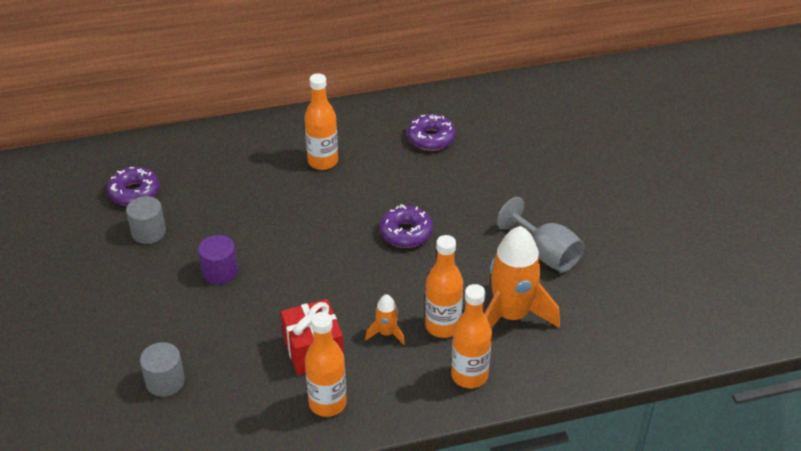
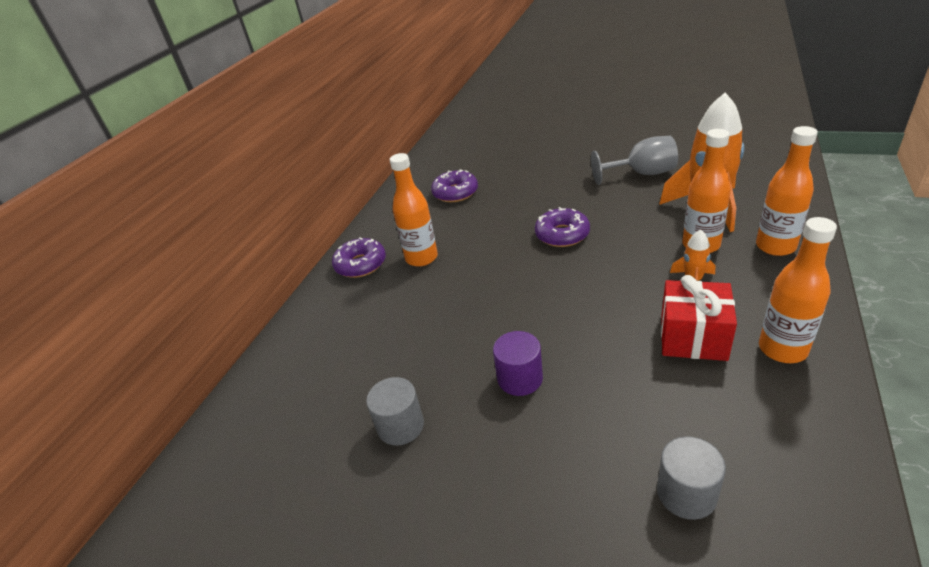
camera: 50 degrees left, 5 degrees down
(134, 193) = (320, 419): purple donut -> purple donut (361, 264)

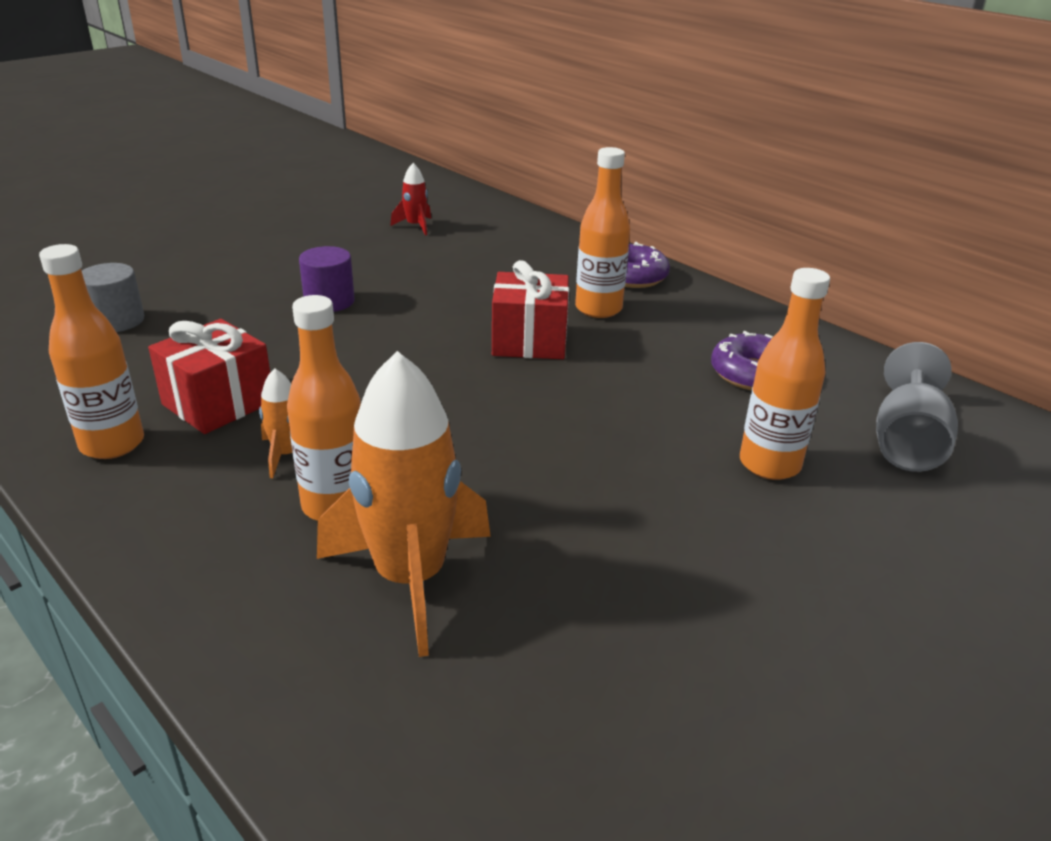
camera: 110 degrees right, 5 degrees down
(327, 420) = (415, 226): none -> red rocket
(400, 426) = (364, 247): grey cylinder -> none
(487, 263) = (529, 341): none -> red gift
(562, 234) = (522, 410): purple donut -> none
(642, 174) = (611, 576): grey goblet -> grey goblet (906, 442)
(775, 246) = (227, 570): orange bottle -> orange bottle (769, 464)

